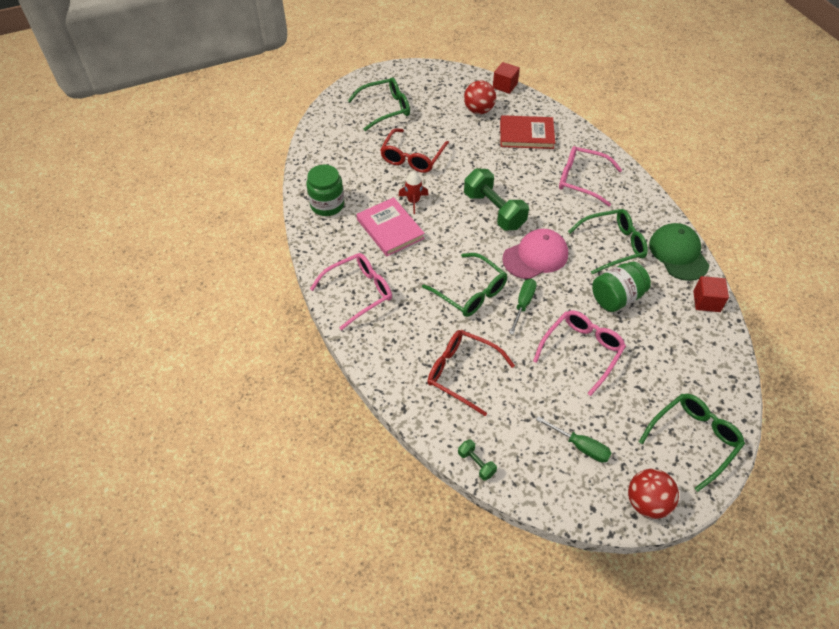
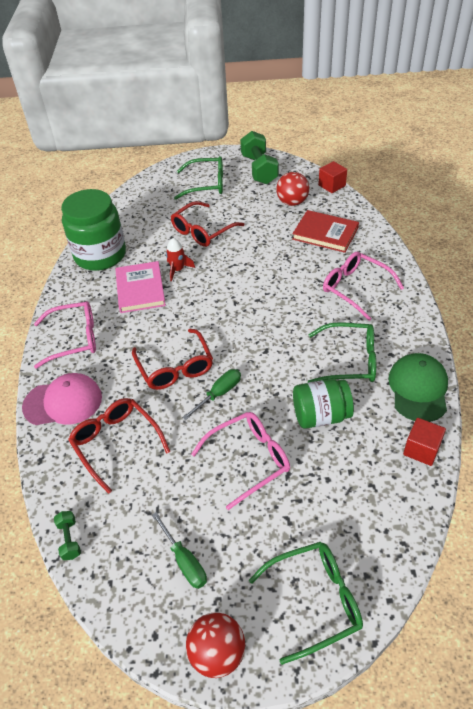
camera: 25 degrees right, 5 degrees down
(327, 205) = (100, 255): green jar -> green jar, size x1.58
(470, 292) = (175, 367): green glasses -> red glasses
(494, 210) = (248, 296): green dumbbell -> green dumbbell (259, 169)
(535, 256) = (261, 350): pink cap -> pink cap (63, 402)

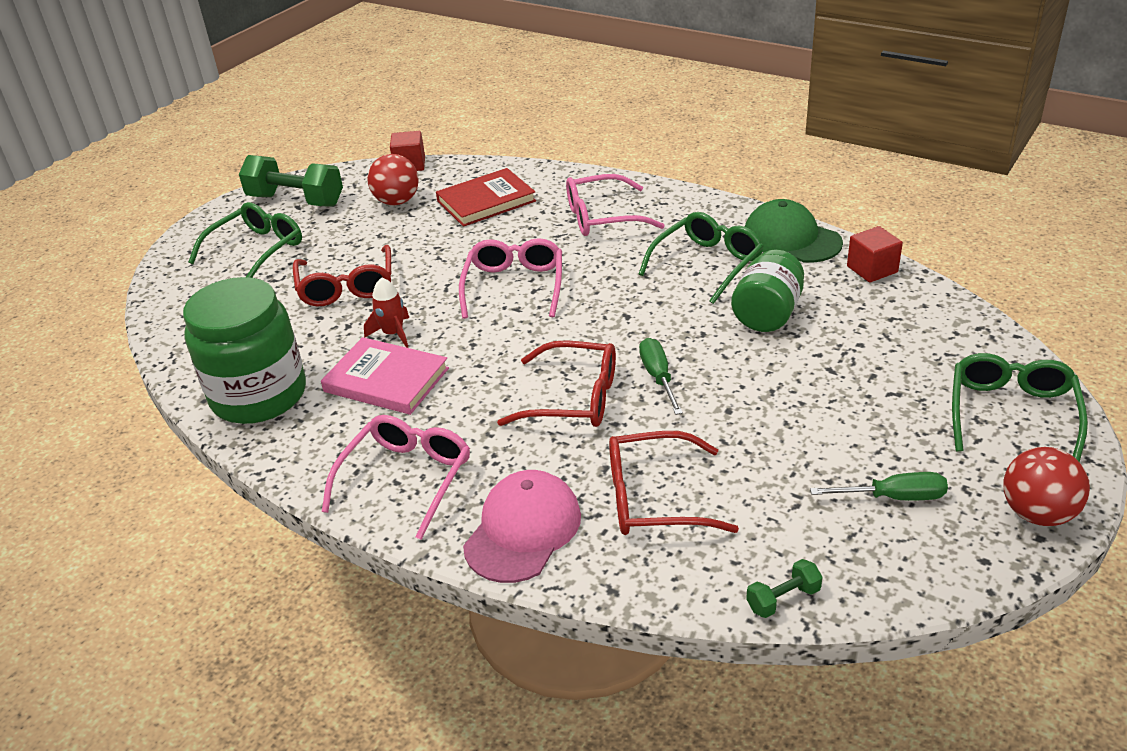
camera: 55 degrees left, 10 degrees down
(69, 539) = (783, 599): green dumbbell -> green dumbbell turned 45 degrees counterclockwise
(248, 460) = (784, 391): pink glasses -> pink glasses (514, 286)

